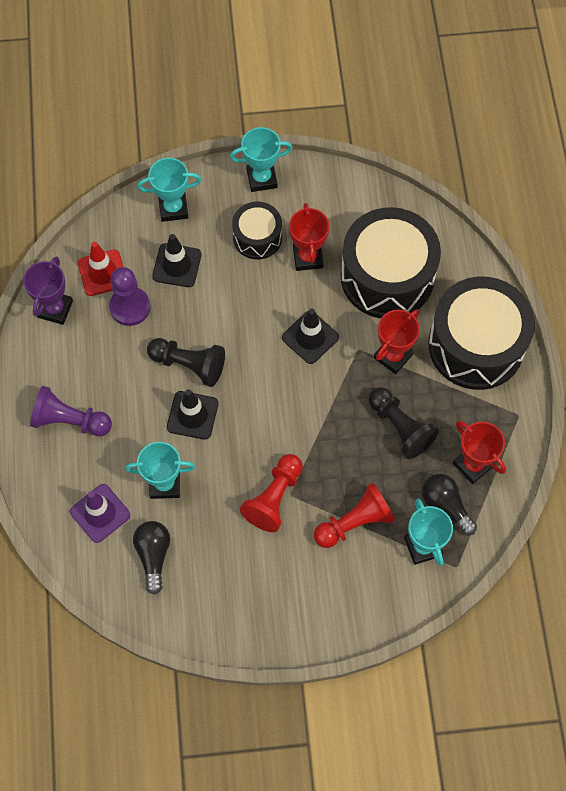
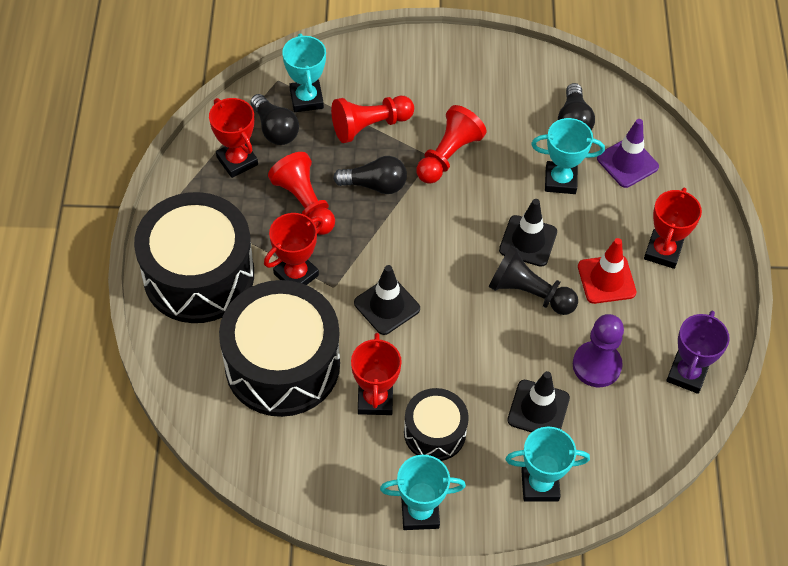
camera: 175 degrees left, 10 degrees down
(70, 420) = (662, 251): purple pawn -> red trophy
(102, 273) = (630, 411): red traffic cone -> red traffic cone (606, 279)
(339, 456) = (375, 185): none -> black light bulb
(400, 427) = (305, 203): black pawn -> red pawn

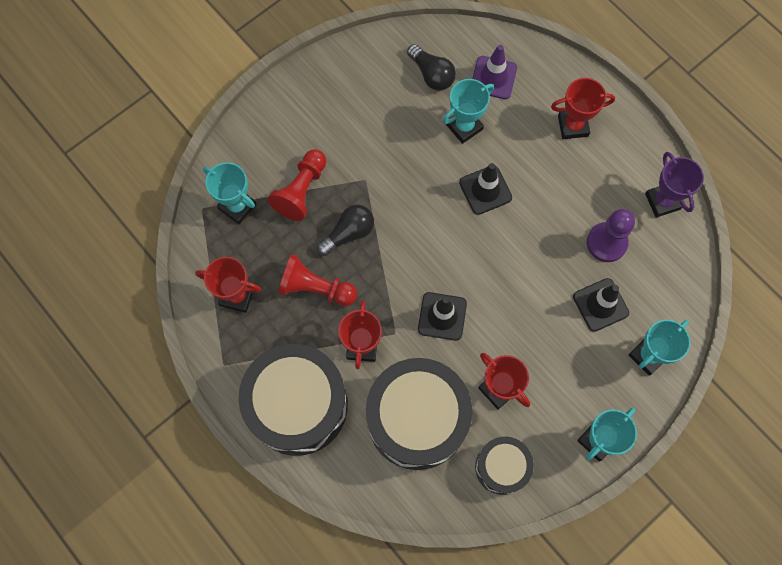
camera: 40 degrees left, 15 degrees up
(275, 129) = (239, 249): black light bulb -> none
(434, 432) = (555, 378): black drum -> black drum (502, 467)
(448, 155) = (375, 169): red pawn -> none
(529, 293) = (520, 227): black pawn -> none
(606, 279) = (557, 176): red traffic cone -> none
(662, 251) = (573, 126): red trophy -> red trophy turned 75 degrees counterclockwise

